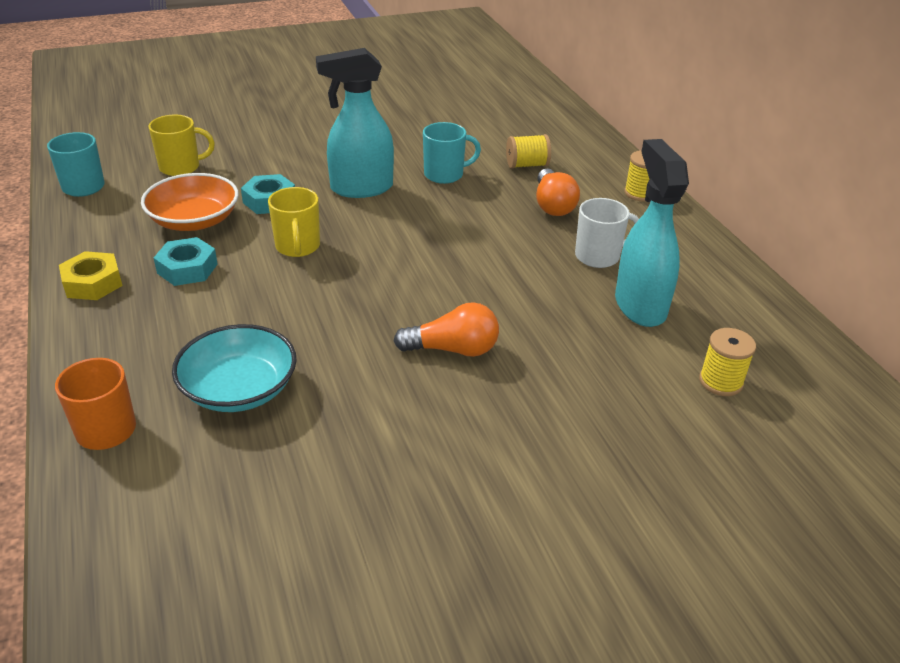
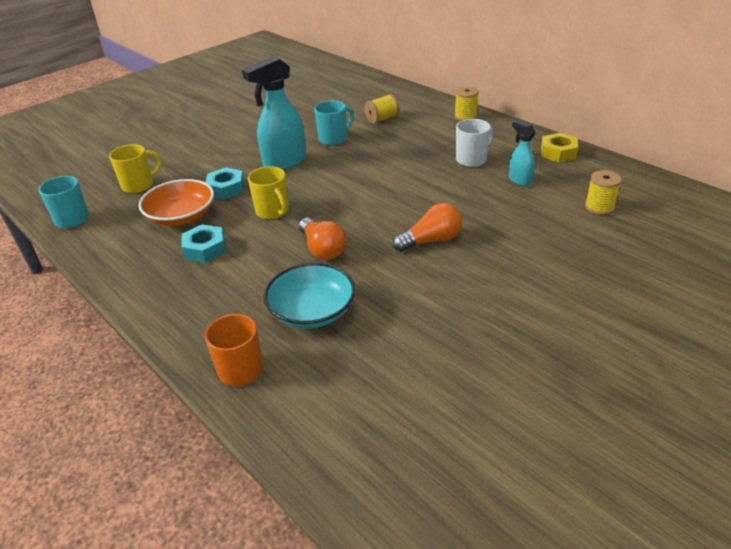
camera: 20 degrees left, 0 degrees up
(93, 283) = (140, 280): yellow nut -> yellow nut (558, 153)
(553, 205) = (418, 138): orange light bulb -> orange light bulb (322, 249)
(639, 305) = (519, 180): turquoise spray bottle -> turquoise spray bottle, size x0.54

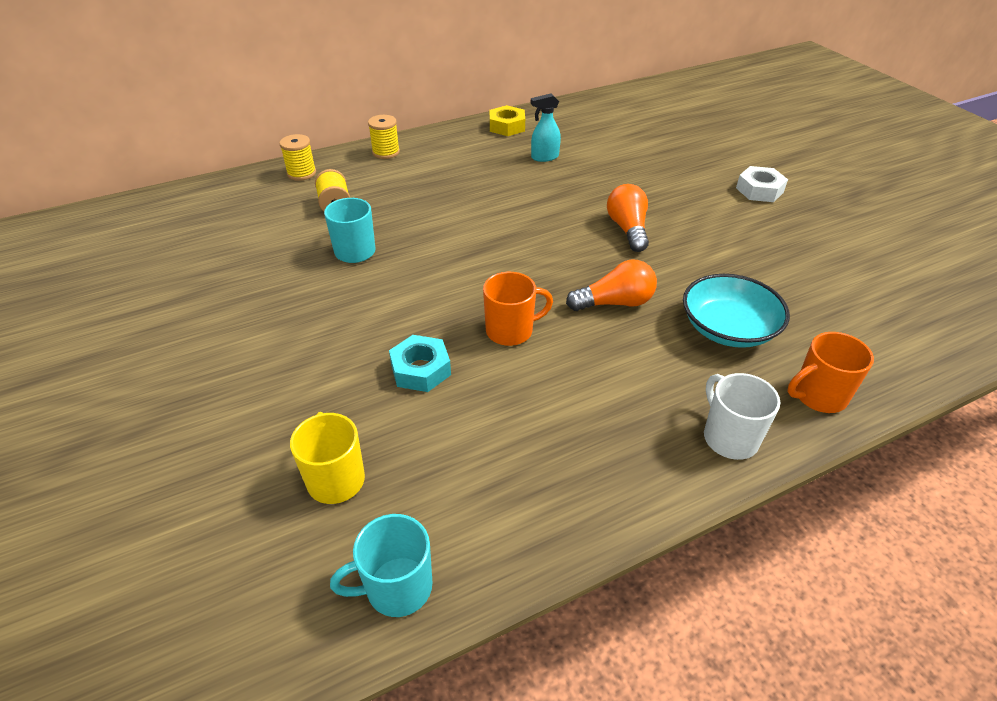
camera: 75 degrees left, 5 degrees up
(181, 216) = (474, 426): orange bowl -> none
(205, 249) = (573, 406): turquoise nut -> none
(273, 211) = (511, 331): yellow mug -> orange mug
(284, 163) = (387, 303): turquoise spray bottle -> none
(472, 159) = (485, 171): white mug -> white mug (729, 437)
(568, 316) = (759, 190): none -> white nut
(599, 207) = (612, 135): yellow spool -> yellow spool (301, 173)

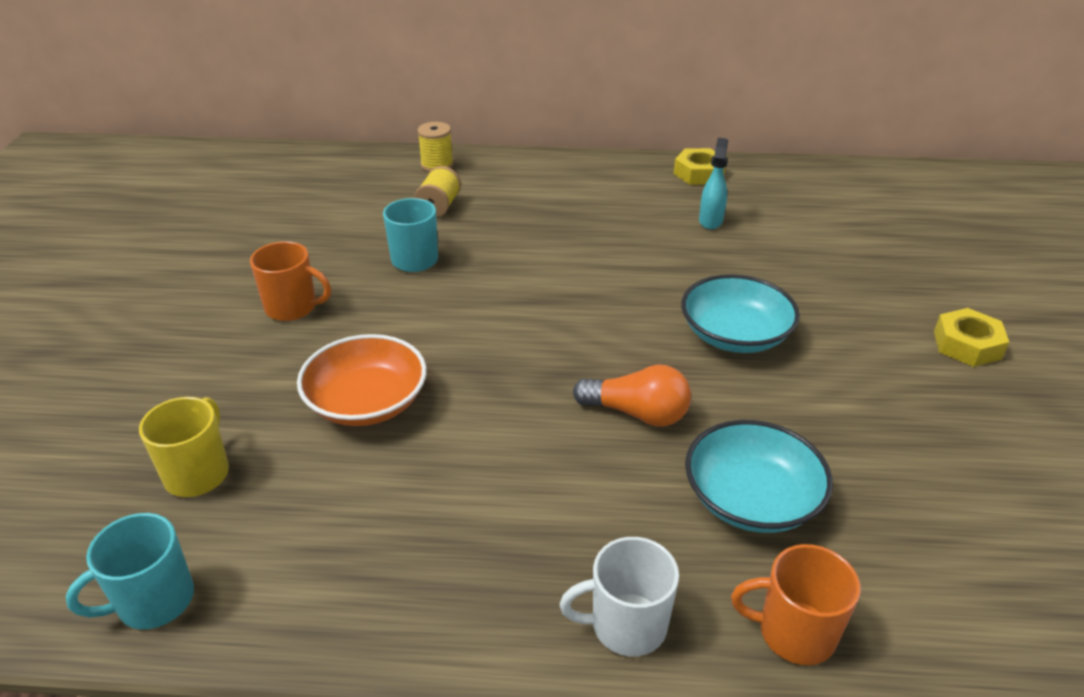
camera: 30 degrees right, 5 degrees down
(386, 152) = (539, 166): yellow spool -> none
(397, 588) = (153, 601): turquoise mug -> turquoise mug turned 45 degrees counterclockwise
(420, 369) = (367, 402): turquoise nut -> orange bowl
(511, 331) = (492, 399): orange mug -> orange mug (292, 308)
(544, 157) = (710, 220): turquoise spray bottle -> turquoise spray bottle turned 90 degrees clockwise
(628, 229) = (735, 335): orange light bulb -> turquoise bowl
(729, 437) = (626, 625): white mug -> white mug turned 105 degrees counterclockwise
(759, 190) = (967, 345): white nut -> yellow nut

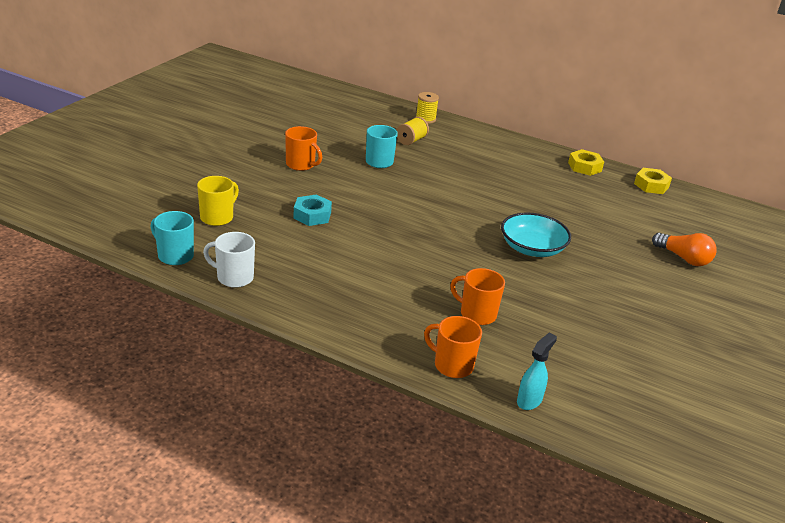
camera: 20 degrees right, 5 degrees down
(153, 601) = (174, 255): turquoise mug -> turquoise mug turned 45 degrees clockwise
(367, 402) = (312, 215): orange bowl -> turquoise nut
(626, 625) = (374, 335): white mug -> white mug (234, 277)
(637, 413) = (446, 263): orange light bulb -> orange light bulb (683, 258)
(710, 220) = (569, 192): turquoise spray bottle -> turquoise spray bottle (529, 400)
(751, 499) = (477, 314): turquoise bowl -> orange mug
(967, 345) = (670, 296): yellow nut -> yellow nut (651, 185)

